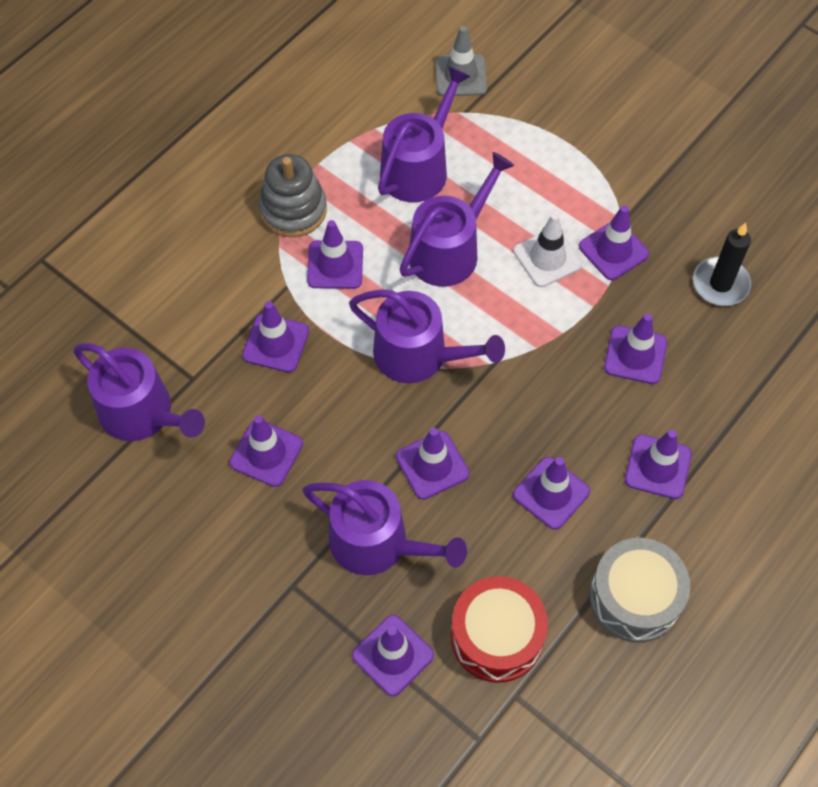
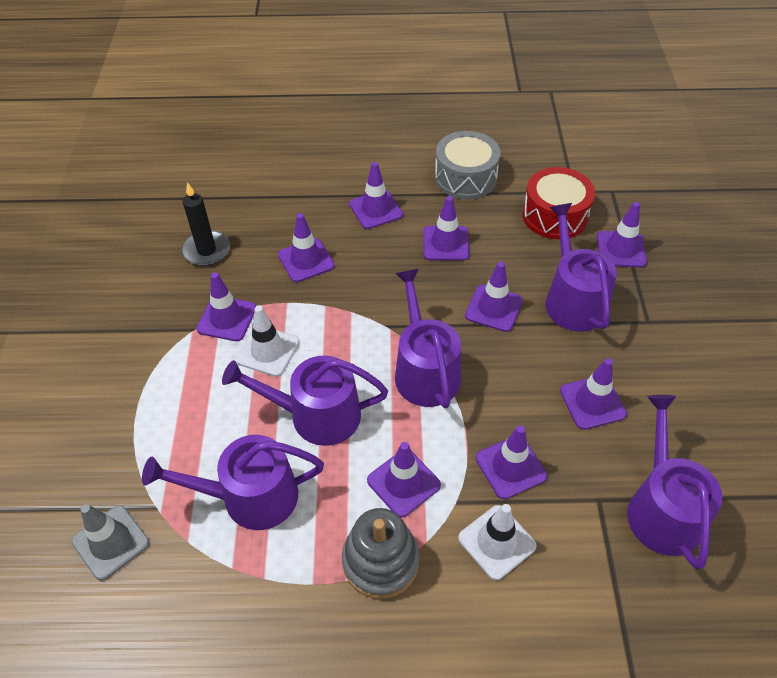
camera: 130 degrees left, 10 degrees down
(234, 286) = (497, 542): none -> white traffic cone

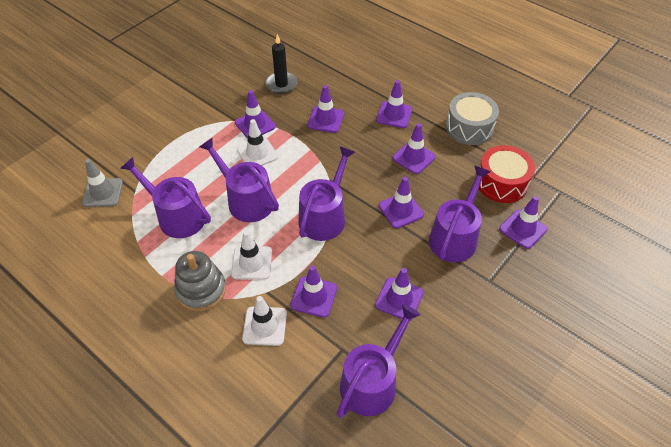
camera: 40 degrees right, 0 degrees up
(403, 483) = (252, 263): purple traffic cone -> white traffic cone

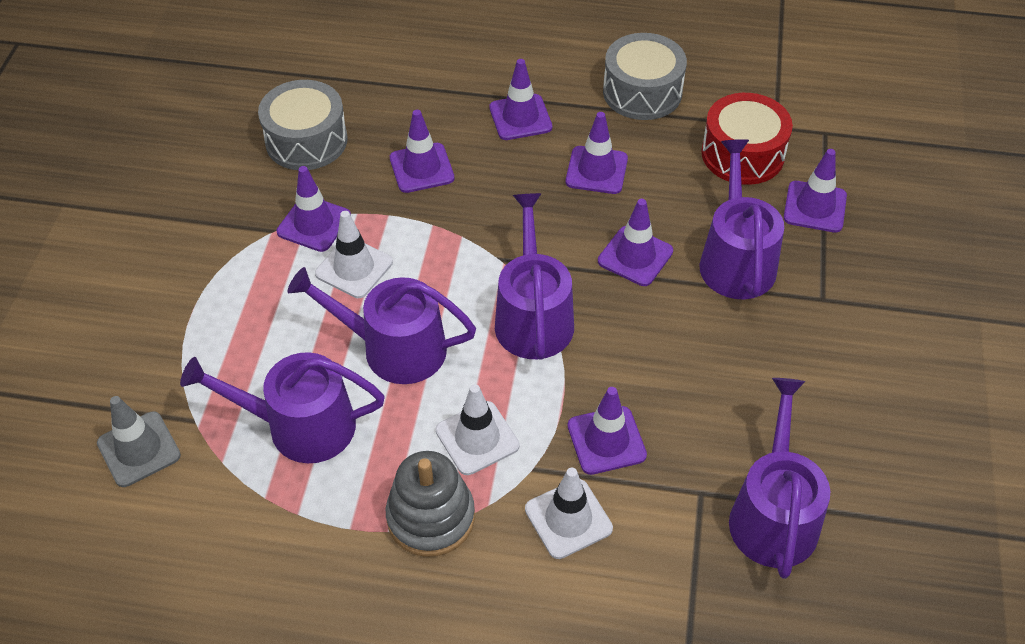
camera: 30 degrees left, 0 degrees up
(281, 84) = (306, 140): black candle -> grey drum
(399, 299) = (725, 383): purple traffic cone -> none

